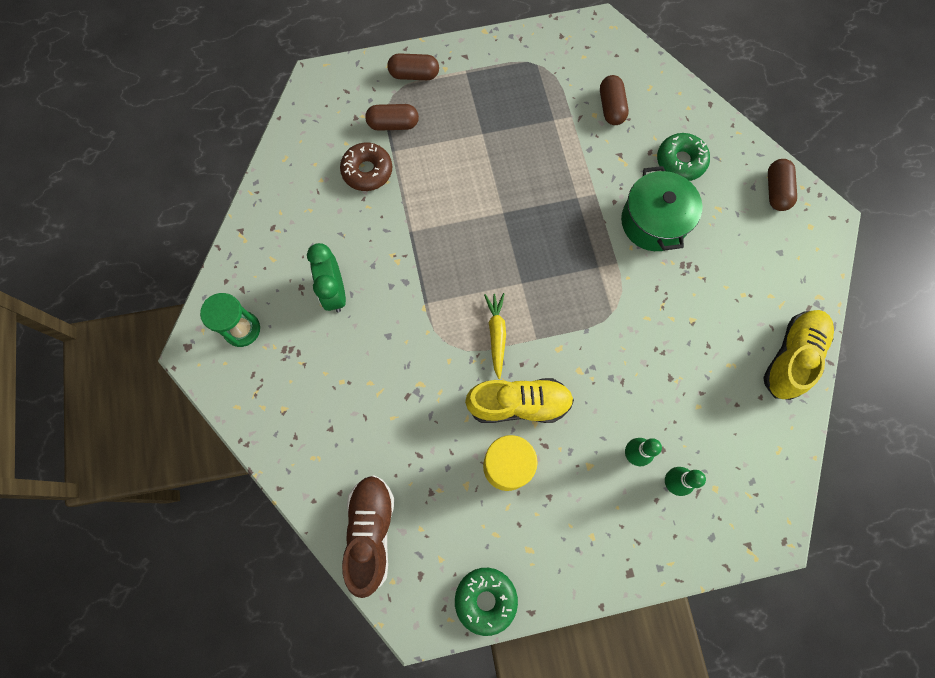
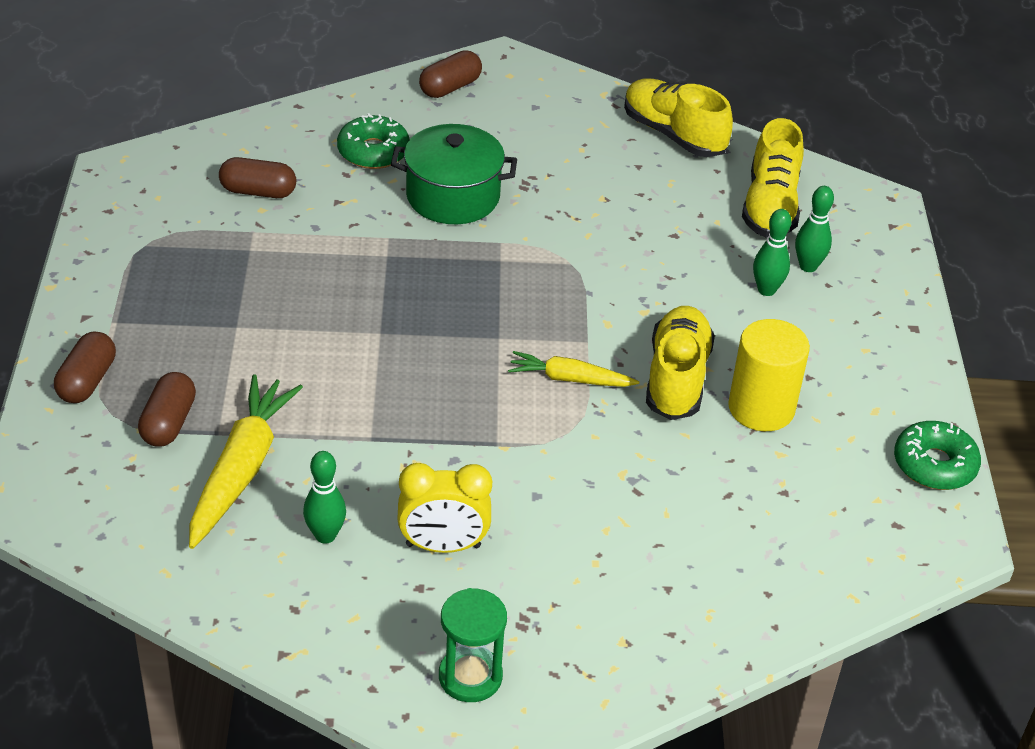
camera: 80 degrees left, 30 degrees down
(328, 228) = (325, 535): none -> green bowling pin
(335, 292) = (443, 546): green clock -> yellow clock
(367, 171) = (241, 469): brown donut -> yellow carrot
(371, 532) = (831, 567): brown shoe -> none
(733, 444) = (770, 206): none -> yellow shoe
(776, 191) = (450, 87): brown capsule -> brown capsule turned 60 degrees counterclockwise

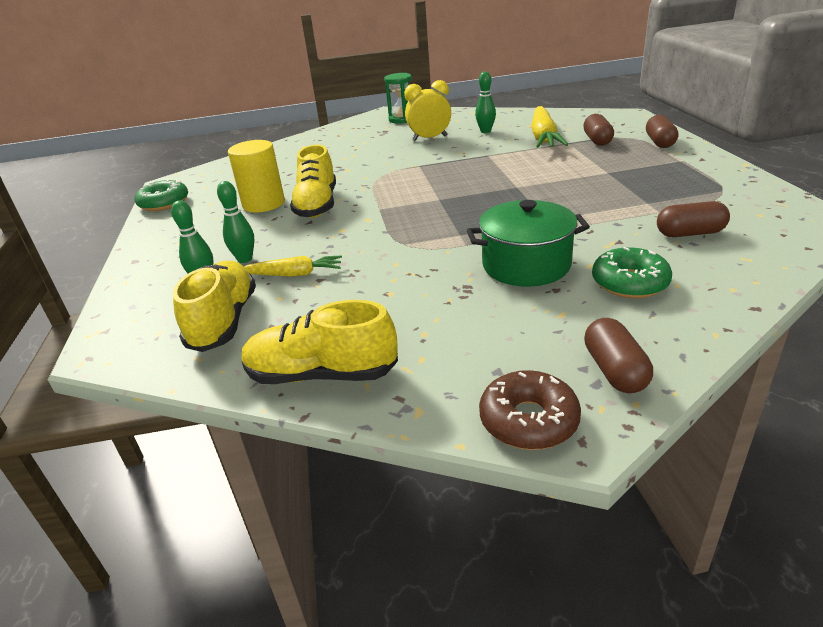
camera: 175 degrees right, 10 degrees down
(450, 87) = (614, 370): brown capsule -> brown capsule turned 45 degrees counterclockwise
(530, 72) = (528, 420): none -> brown donut
(570, 379) = (386, 192): yellow carrot -> yellow carrot (293, 274)
(673, 134) = (322, 374): yellow shoe -> yellow shoe turned 150 degrees clockwise

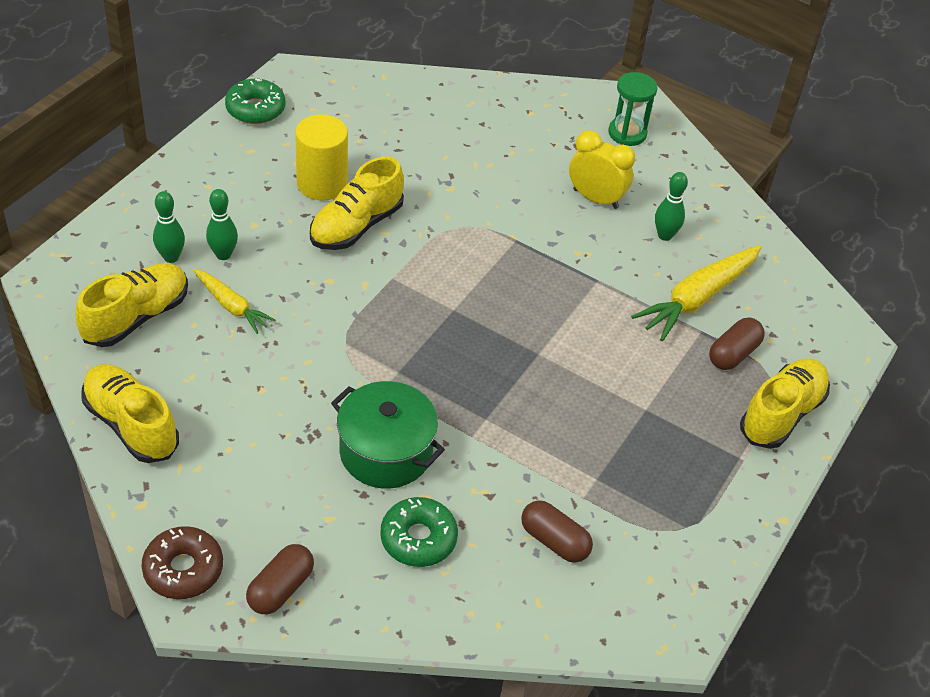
camera: 35 degrees right, 15 degrees up
(659, 142) = (781, 414): brown capsule -> yellow shoe

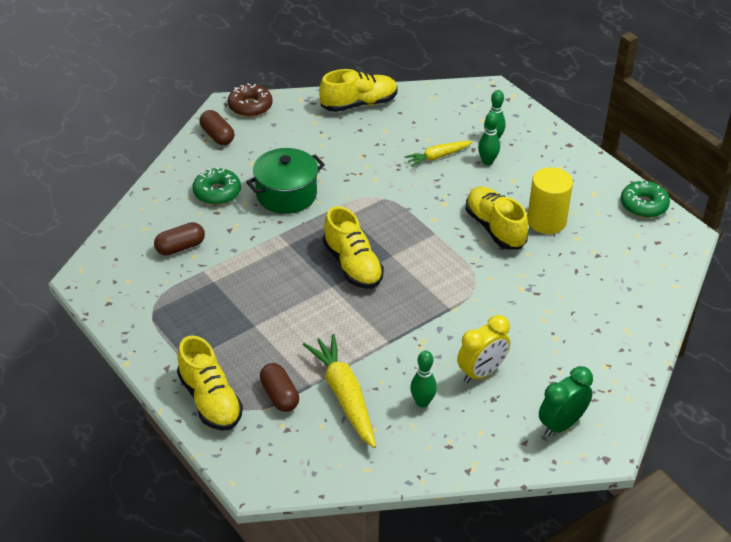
camera: 115 degrees right, 5 degrees down
(136, 317) = (444, 118): yellow shoe -> yellow shoe (352, 265)
(627, 133) = (561, 425): green hourglass -> green clock

